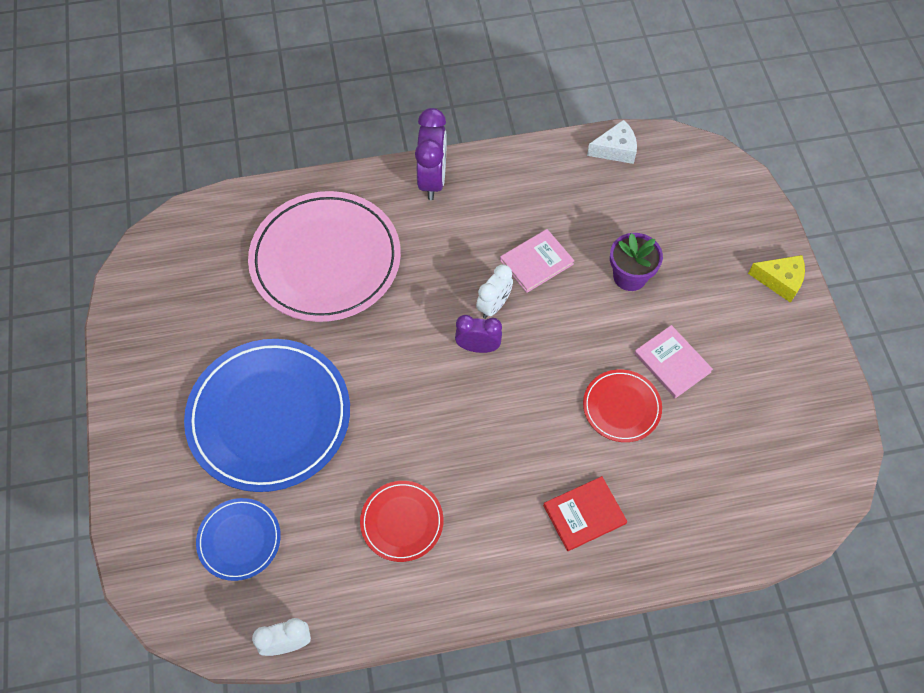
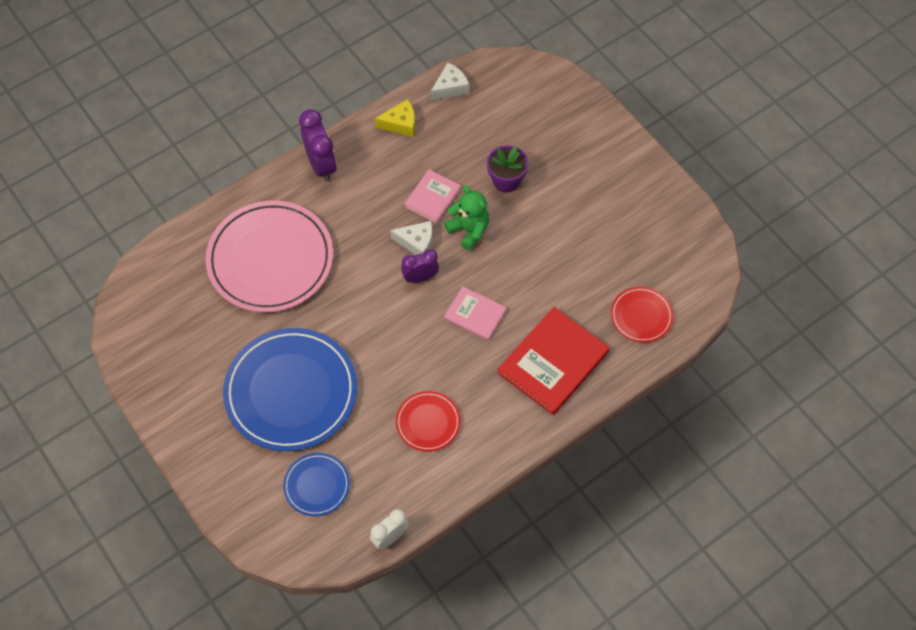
camera: 25 degrees left, 0 degrees up
(494, 306) = (417, 243): white clock -> white cheese
(560, 315) = (469, 230): none -> green teddy bear
(584, 514) = (553, 362): red book -> red book, size x1.77
(621, 407) = (544, 278): red plate -> red plate (641, 316)
(672, 363) = (565, 232): pink book -> pink book (475, 314)
(780, 281) = (615, 141): yellow cheese -> yellow cheese (400, 124)

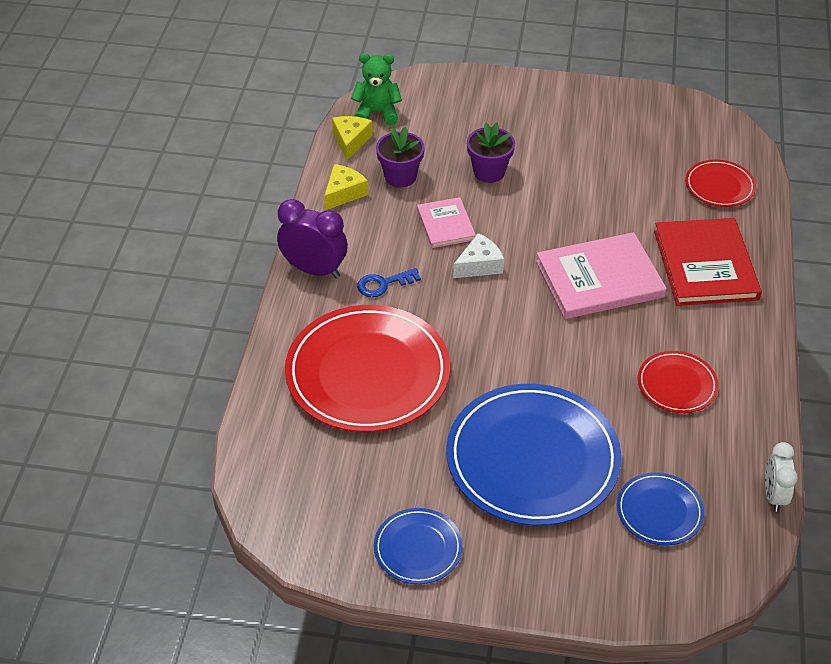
camera: 45 degrees left, 15 degrees down
(172, 387) = (418, 548): none -> blue plate
(270, 259) = (368, 373): pink plate -> red plate
(347, 208) = (383, 284): none -> blue key
(420, 277) = (518, 287): purple clock -> none
(448, 139) = (400, 176): none -> purple flower pot
(450, 87) = (351, 141): white cheese -> yellow cheese
(469, 230) = (509, 226): green teddy bear -> green teddy bear (377, 113)
(475, 314) = (599, 279): pink book -> pink book, size x1.77

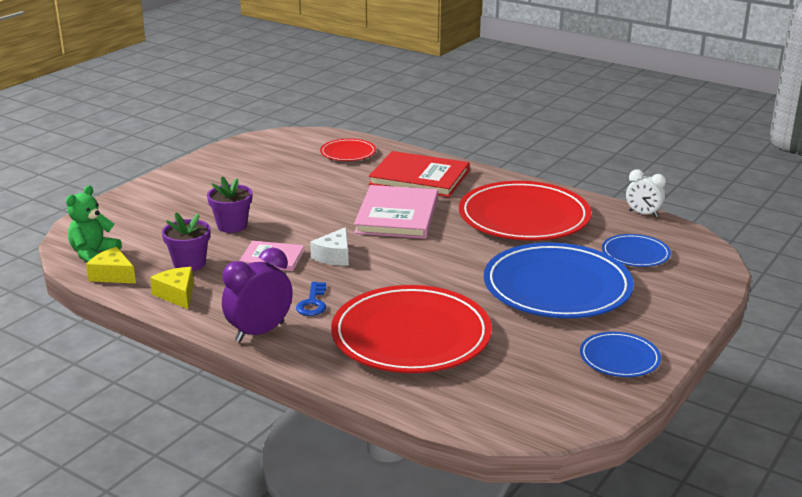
camera: 65 degrees left, 20 degrees down
(479, 265) = (334, 256): white cheese -> white cheese turned 150 degrees counterclockwise
(677, 384) = (524, 217): red plate -> red plate, size x2.07

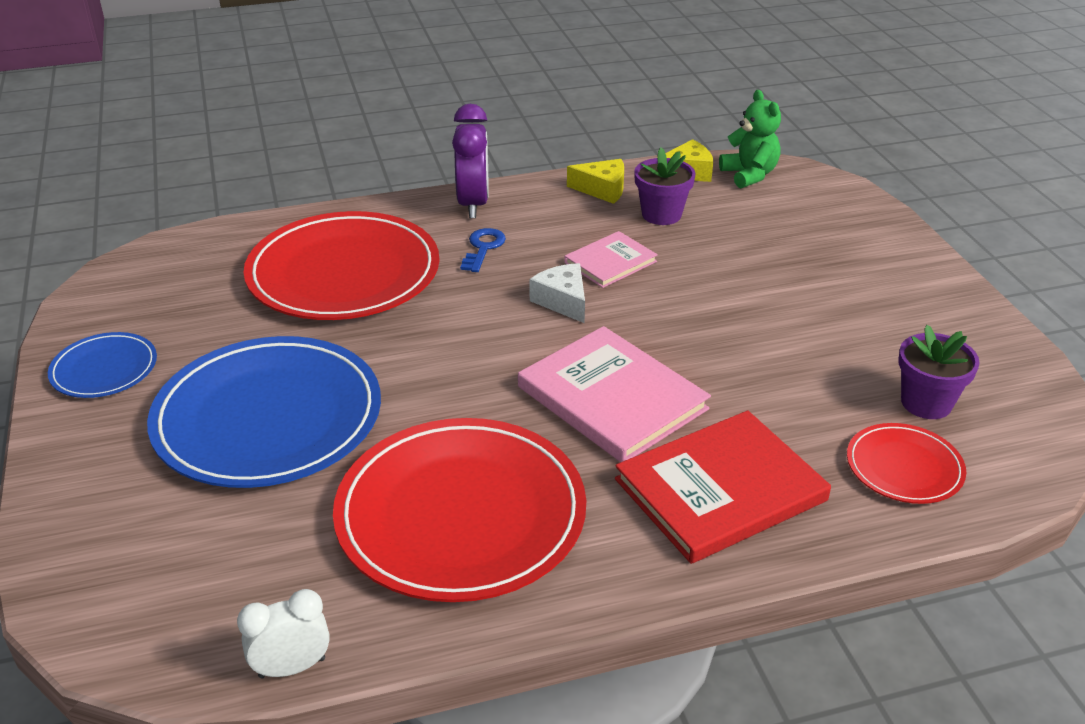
camera: 130 degrees right, 10 degrees up
(232, 226) = (729, 268): purple flower pot -> purple flower pot (926, 403)
(313, 303) = (483, 248): blue key -> blue key turned 60 degrees clockwise
(635, 254) = (220, 549): blue plate -> none

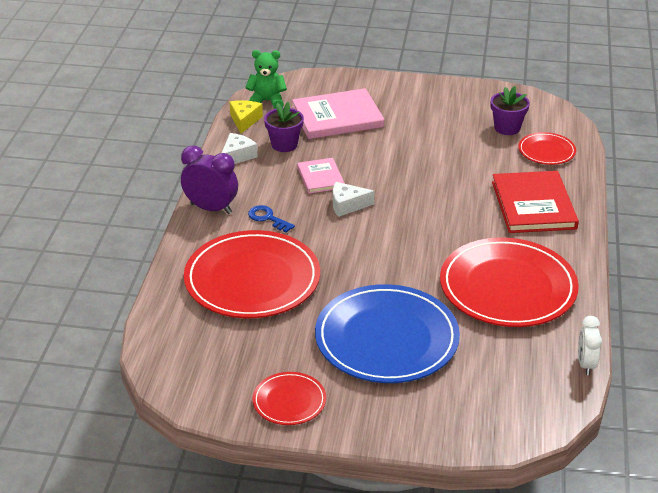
camera: 65 degrees left, 0 degrees up
(104, 369) = (289, 401): blue plate -> red plate
(602, 189) = (237, 156): yellow cheese -> white cheese
(612, 398) = (446, 215): pink book -> pink book (337, 117)

